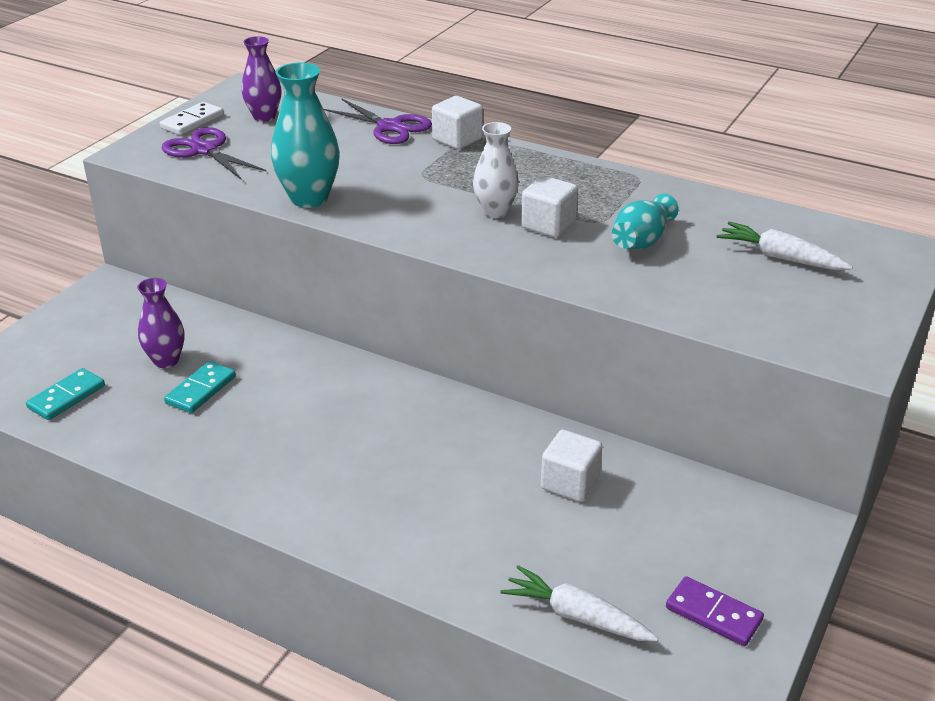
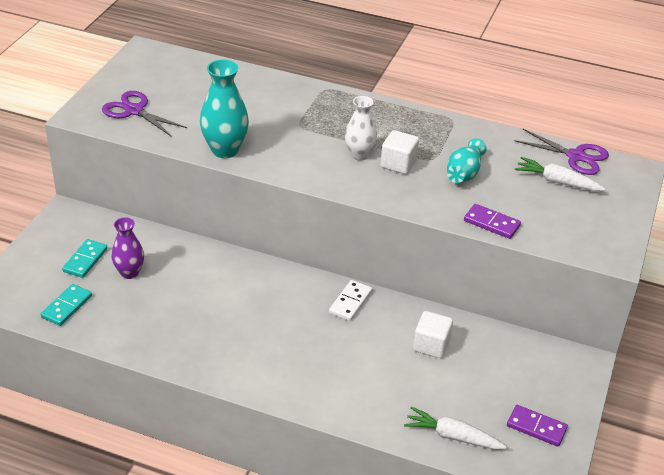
camera: 10 degrees left, 5 degrees up
(192, 121) = (116, 84): white domino -> white domino (350, 302)
(200, 390) = (162, 294): turquoise domino -> turquoise domino (85, 260)
(264, 117) = (169, 77): purple vase -> none
(390, 127) = (265, 83): purple scissors -> purple scissors (576, 156)
(457, 139) = (317, 92): white cube -> none
(670, 304) = (491, 223): none -> purple domino

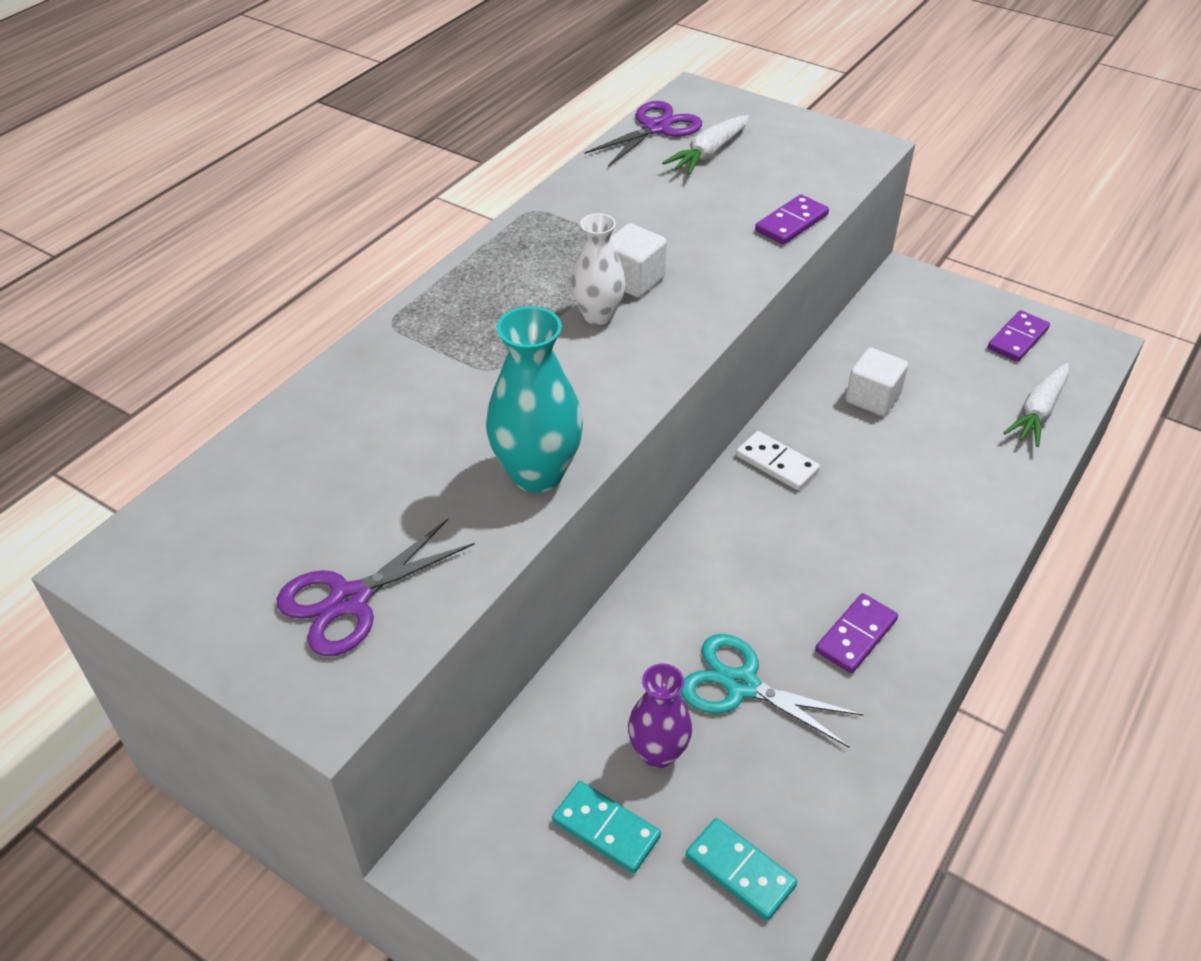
camera: 75 degrees left, 5 degrees up
(176, 299) = (741, 685): none -> turquoise scissors
(219, 343) = (856, 635): none -> purple domino
(464, 173) = (672, 224): turquoise vase -> none

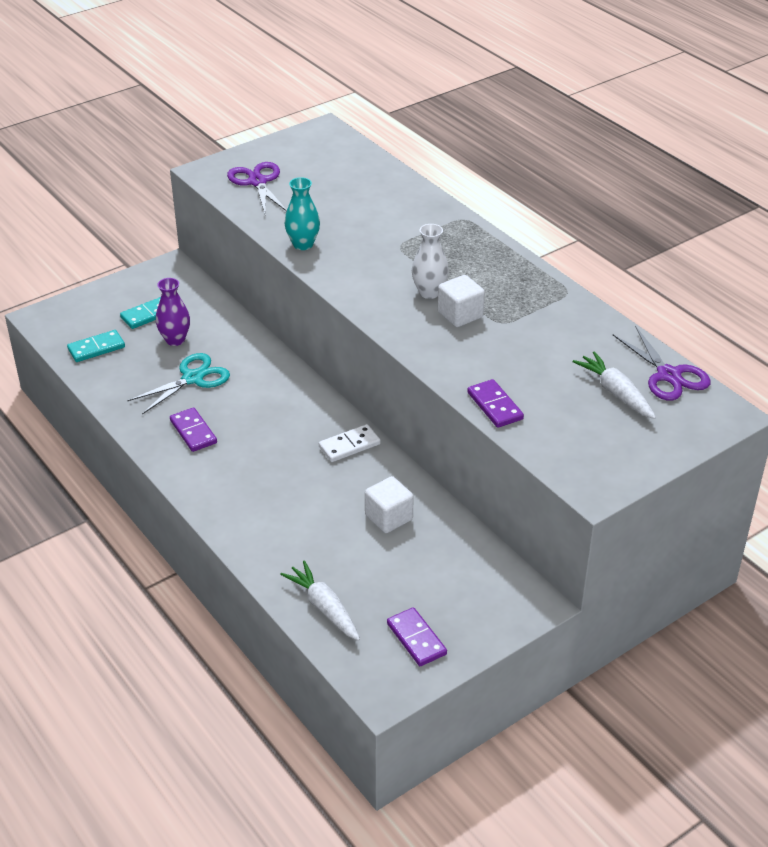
camera: 110 degrees right, 5 degrees down
(537, 474) = (303, 244): turquoise vase -> turquoise vase, size x0.66

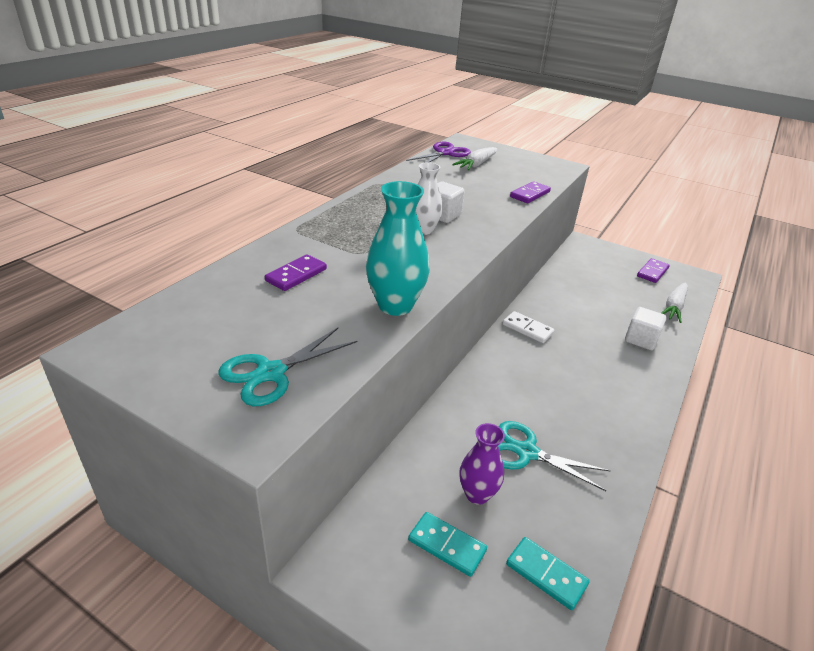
camera: 115 degrees left, 5 degrees down
(193, 432) = (595, 423): purple domino -> purple domino (296, 275)
(257, 182) = (271, 373): purple scissors -> turquoise scissors
(303, 244) = (395, 306): turquoise vase -> turquoise vase, size x1.50
(388, 517) = (577, 298): white cube -> white cube (641, 339)

